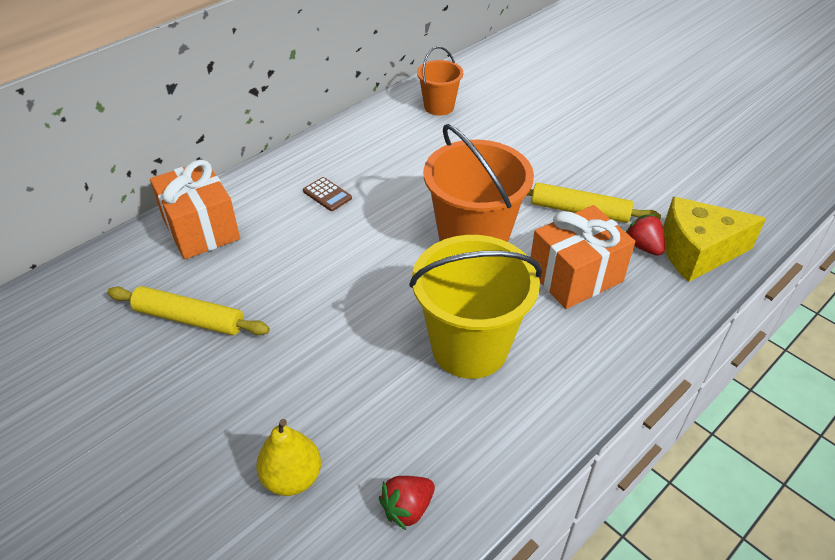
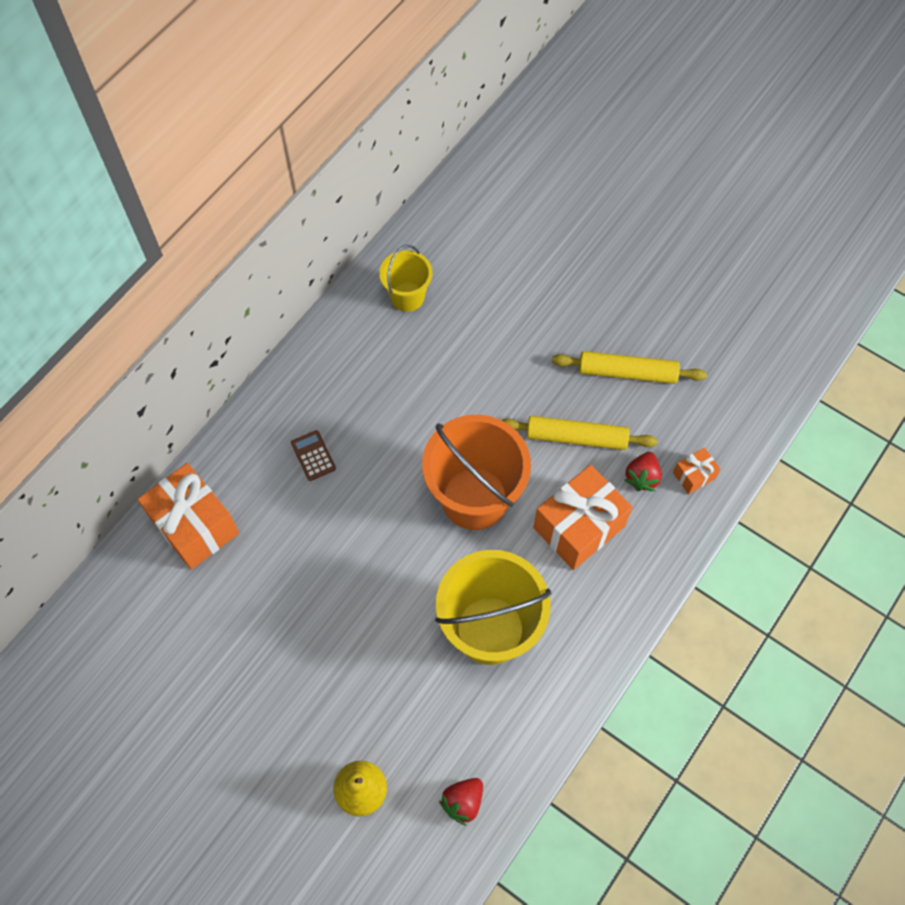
camera: 10 degrees left, 20 degrees up
(189, 318) = (220, 641): yellow rolling pin -> yellow rolling pin (627, 372)
(327, 194) = (313, 456): brown calculator -> brown calculator turned 150 degrees counterclockwise
(439, 107) = (407, 296): orange bucket -> yellow bucket
(643, 246) = (642, 477): red strawberry -> red strawberry turned 120 degrees counterclockwise
(697, 252) = (694, 475): yellow cheese -> orange gift

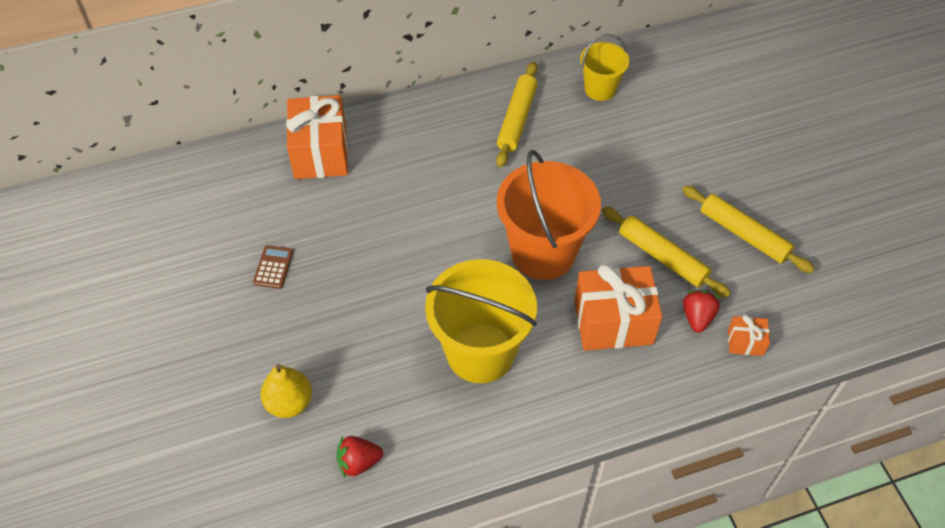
camera: 35 degrees right, 10 degrees down
(313, 456) = (442, 155): brown calculator -> brown calculator (273, 267)
(354, 375) = (517, 119): none -> yellow rolling pin
(642, 477) = (697, 317): red strawberry -> red strawberry turned 135 degrees clockwise

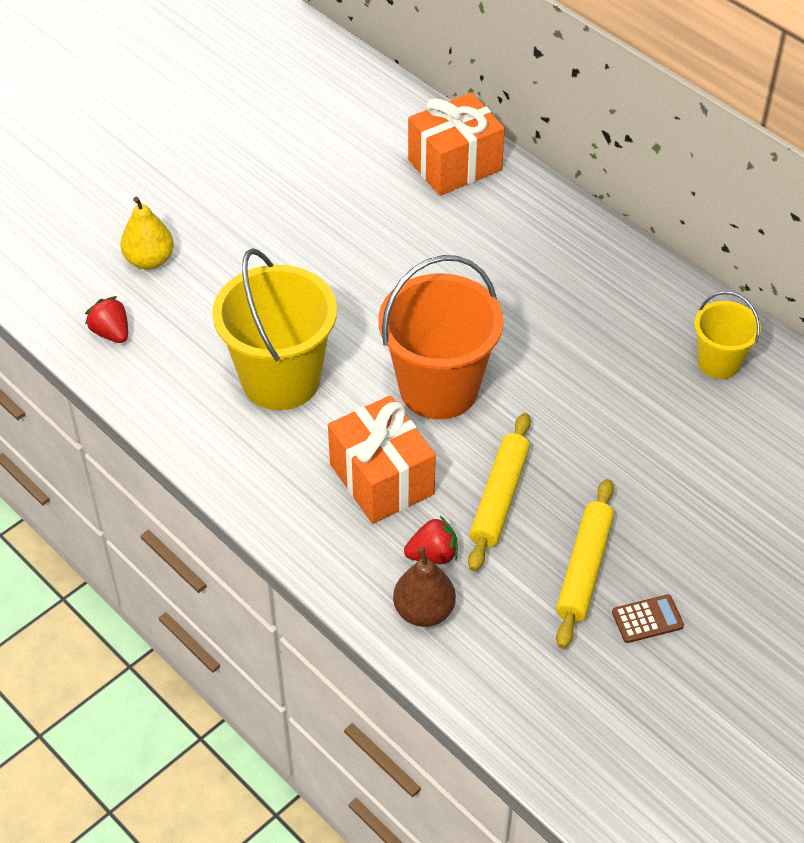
camera: 65 degrees right, 5 degrees down
(273, 267) = (292, 188): brown calculator -> brown calculator (647, 619)
(517, 119) = (615, 303): yellow rolling pin -> none
(745, 342) = (424, 611): orange gift -> brown pear

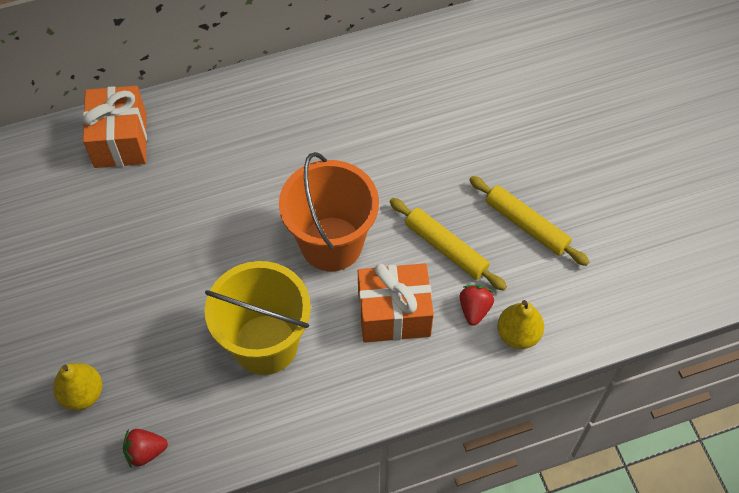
camera: 65 degrees left, 10 degrees up
(424, 611) = (518, 334): brown pear -> yellow pear
(647, 619) = (580, 208): brown calculator -> none
(719, 362) = (398, 73): yellow bucket -> none

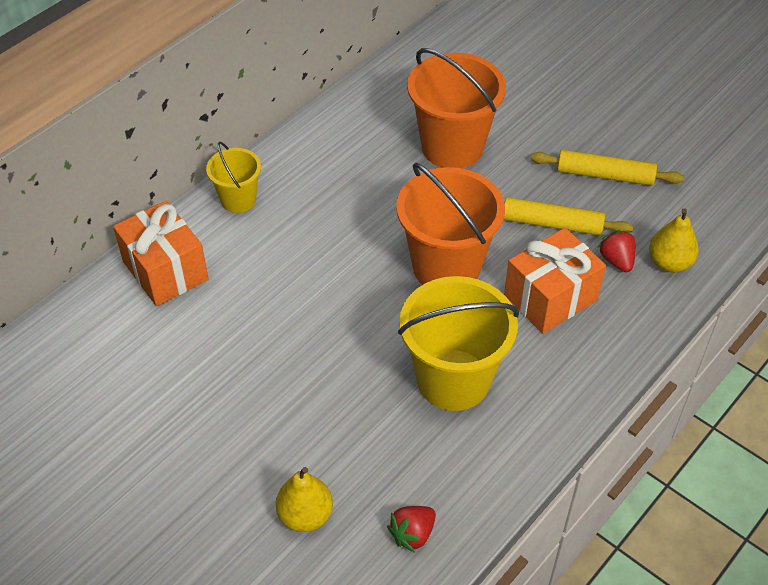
camera: 30 degrees left, 10 degrees down
(214, 104) = (238, 199): none -> yellow bucket
(417, 136) = (452, 147): none -> orange bucket

